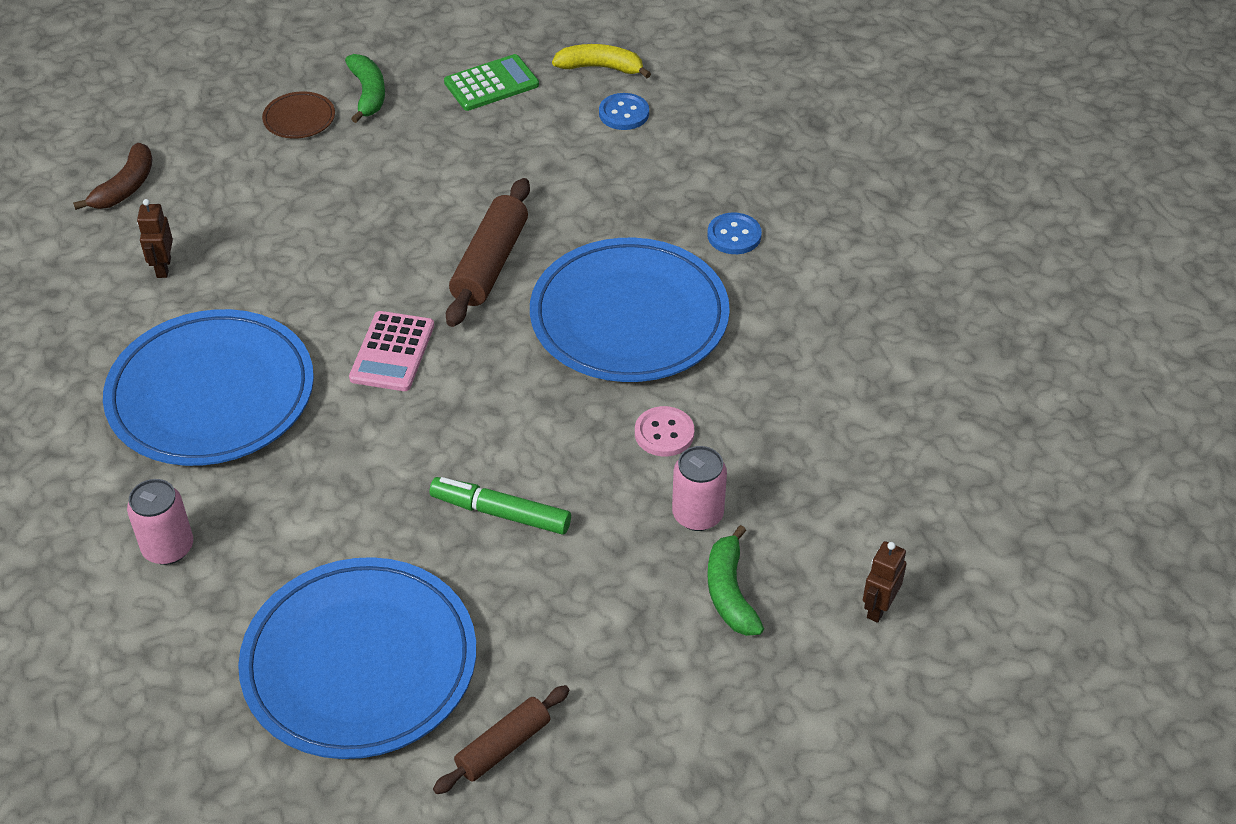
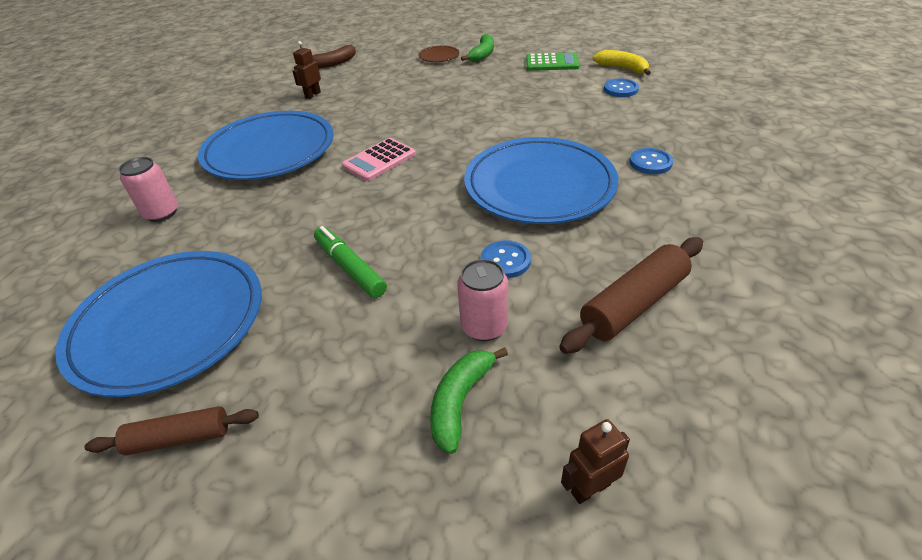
camera: 35 degrees right, 5 degrees down
(490, 264) = (476, 135): brown rolling pin -> brown rolling pin (633, 304)
(664, 433) = (505, 261): pink button -> blue button

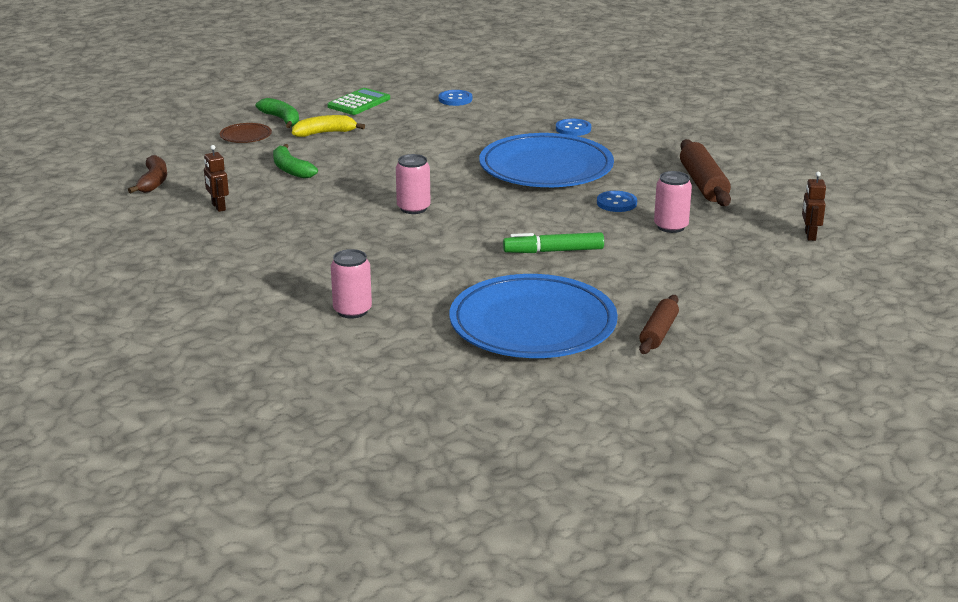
camera: 60 degrees left, 15 degrees down
(269, 151) = (311, 247): blue plate -> none
(379, 160) = (413, 208): pink calculator -> pink can
(460, 401) = (722, 249): green banana -> green banana (291, 169)
(622, 68) = (421, 86): yellow banana -> yellow banana (325, 133)

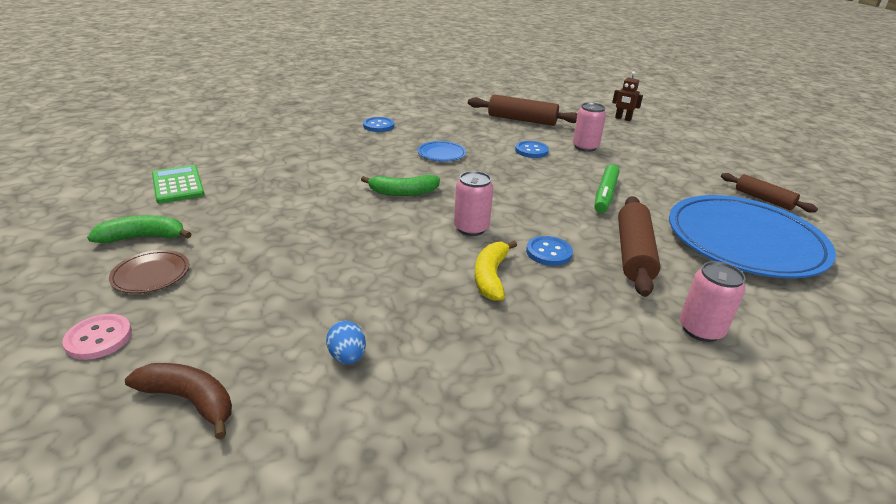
camera: 65 degrees left, 5 degrees up
(180, 146) = (99, 338): none -> pink button
(218, 207) = (347, 356): brown robot -> blue egg
(291, 169) = (296, 270): green banana -> green banana (403, 192)
(325, 133) = (226, 223): yellow banana -> yellow banana (491, 276)
(446, 276) = (634, 253): none -> brown rolling pin
(455, 99) = (249, 145): blue button -> blue button (548, 252)
(546, 168) = (441, 154): blue plate -> blue plate, size x0.41

